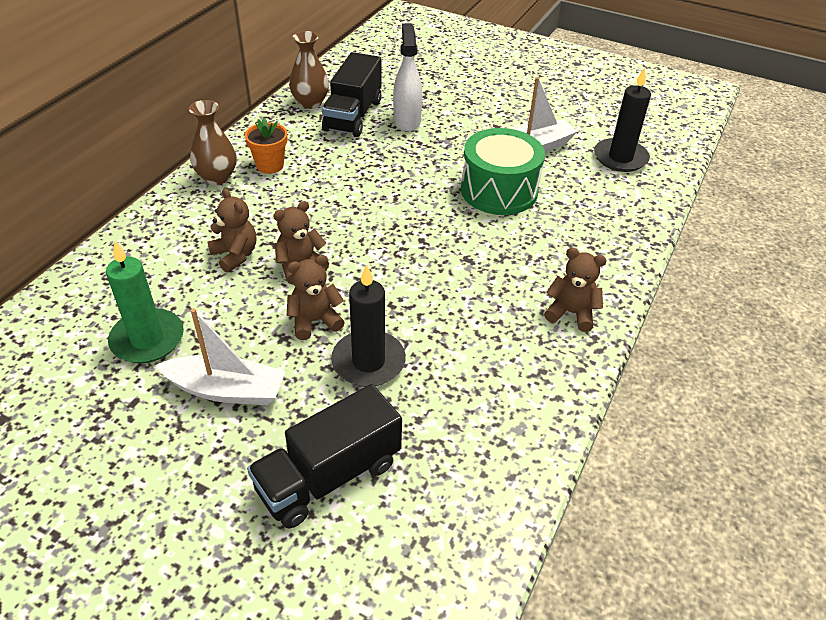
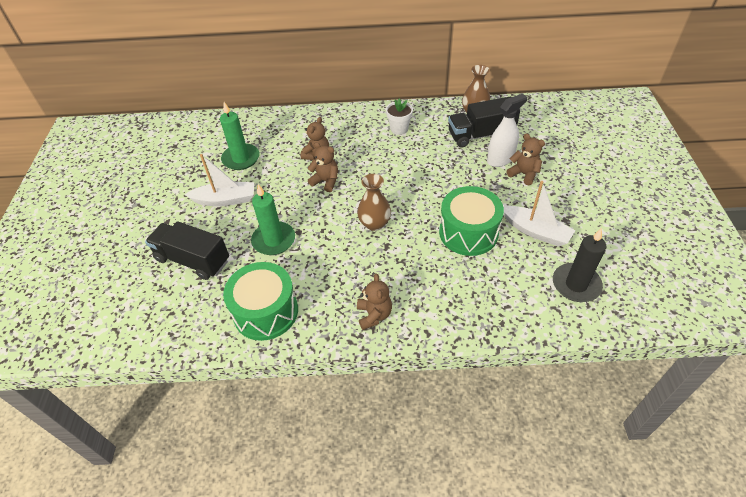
camera: 65 degrees right, 5 degrees up
(217, 177) = (371, 117): brown vase -> brown vase (374, 224)
(226, 390) = (225, 200): white boat -> white boat turned 75 degrees counterclockwise
(270, 165) = (399, 129): orange flower pot -> white flower pot
(315, 321) = (289, 206): brown teddy bear -> brown teddy bear (524, 174)
(368, 362) = (274, 240): black candle -> green candle
(499, 417) = (265, 312): none -> green drum

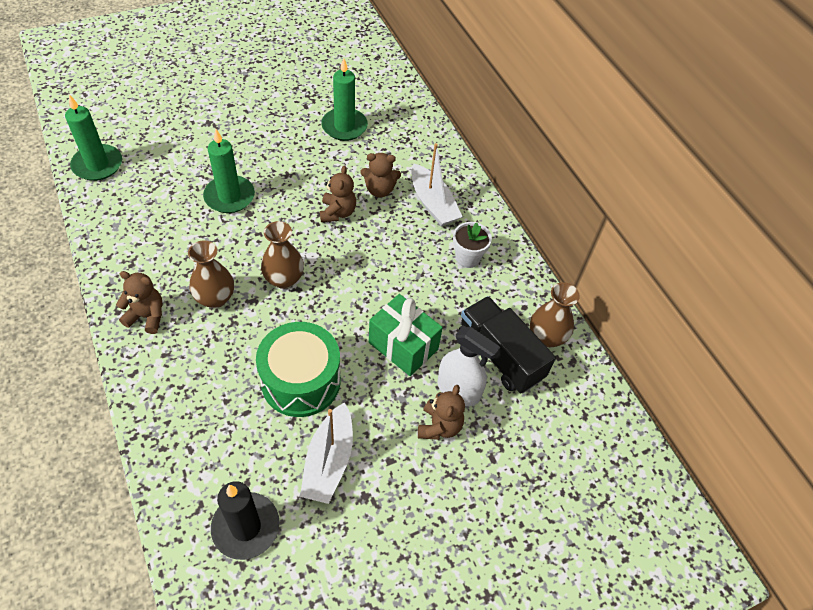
camera: 60 degrees right, 5 degrees up
(178, 328) = (97, 165): none -> green candle
(193, 260) = (183, 143): black truck -> none
(225, 200) = (275, 137): white boat -> white boat (433, 203)
(265, 312) = (131, 223): green drum -> none
(374, 315) = (147, 316): brown teddy bear -> brown teddy bear turned 135 degrees counterclockwise
(375, 267) = (215, 298): none -> brown vase
(458, 175) = (403, 346): none -> green gift

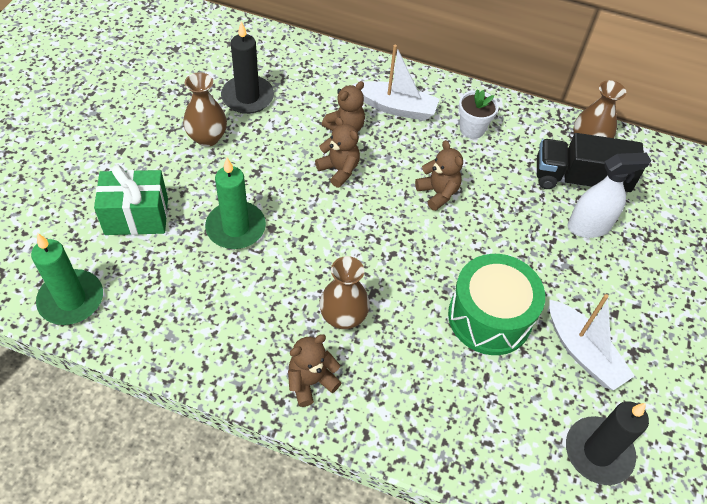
camera: 45 degrees left, 0 degrees up
(284, 279) = (372, 255): brown vase -> brown vase (207, 138)
(344, 126) = (247, 97): green candle -> black candle
(403, 346) = (517, 228): green gift -> green gift (136, 216)
(439, 426) = (610, 261): brown teddy bear -> brown teddy bear (438, 193)

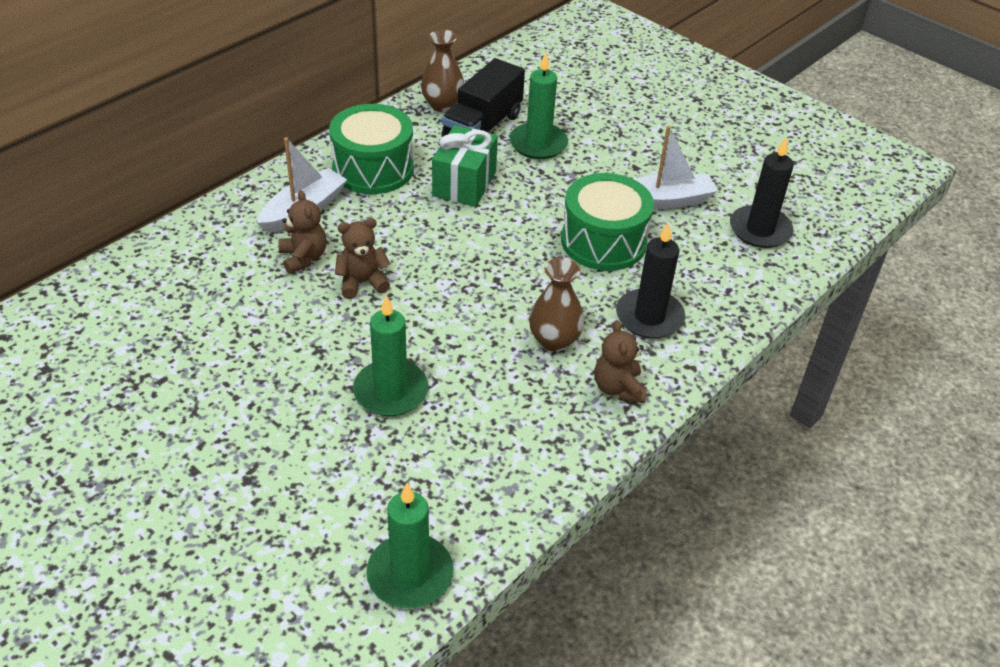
camera: 65 degrees left, 10 degrees down
(136, 216) = (317, 479): green gift -> green gift (464, 184)
(207, 138) = (234, 379): brown vase -> none
(247, 97) = (193, 324): black candle -> black candle (649, 317)
(438, 193) = (440, 222): brown teddy bear -> none
(472, 129) = (373, 169): white flower pot -> green drum
(589, 226) = (538, 144): white spray bottle -> green candle

